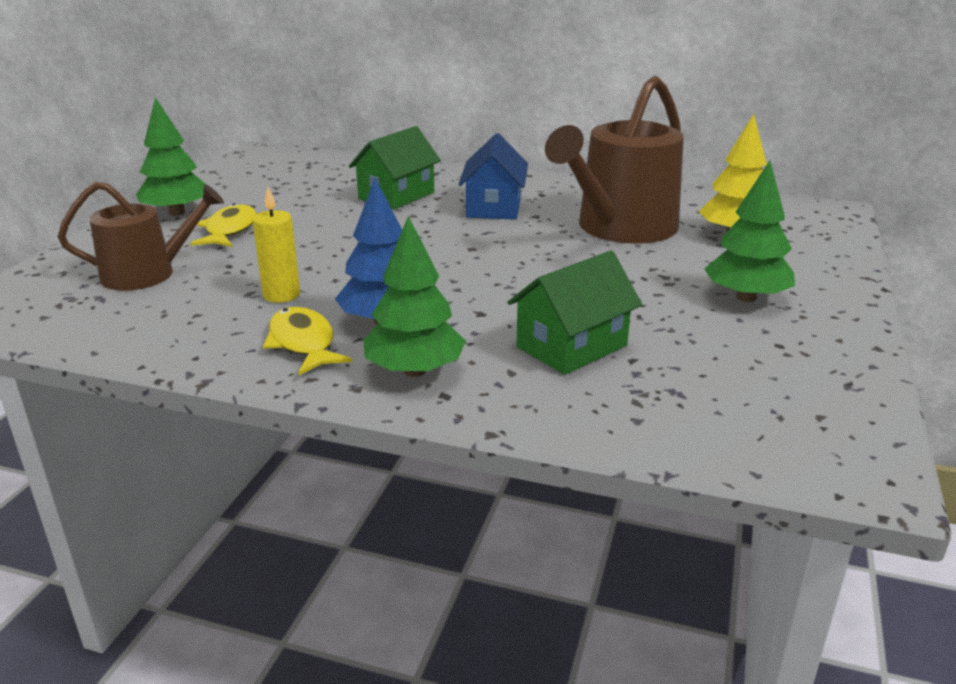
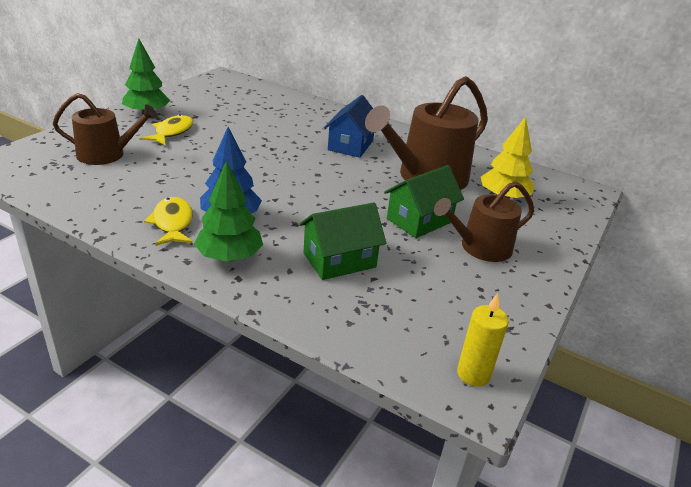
camera: 10 degrees right, 5 degrees up
(281, 295) = (178, 186): yellow candle -> yellow candle (473, 374)
(396, 196) = (291, 125): green house -> green house (419, 220)
(745, 297) = (480, 248): green tree -> brown watering can

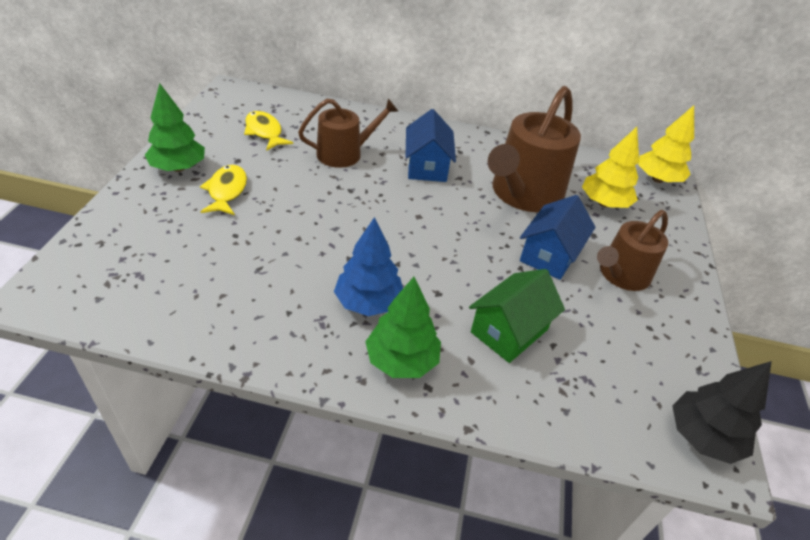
camera: 20 degrees left, 10 degrees up
(107, 154) = (172, 245): brown watering can -> brown watering can (345, 153)
(172, 223) = (312, 329): yellow fish -> yellow fish (264, 132)
(419, 220) = (550, 255): green house -> blue house
(473, 374) = (702, 436): yellow candle -> black tree
(575, 191) = (657, 179): none -> yellow tree

